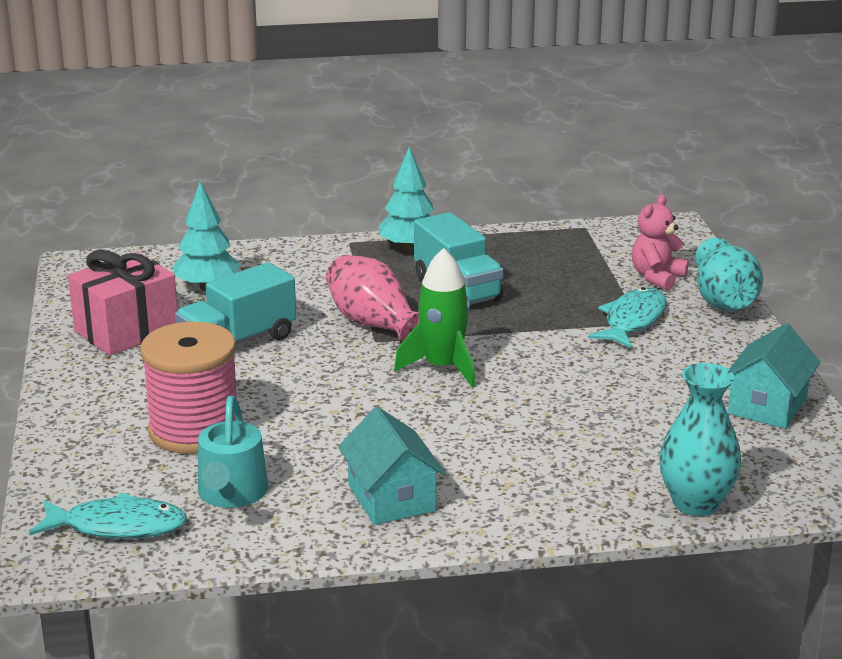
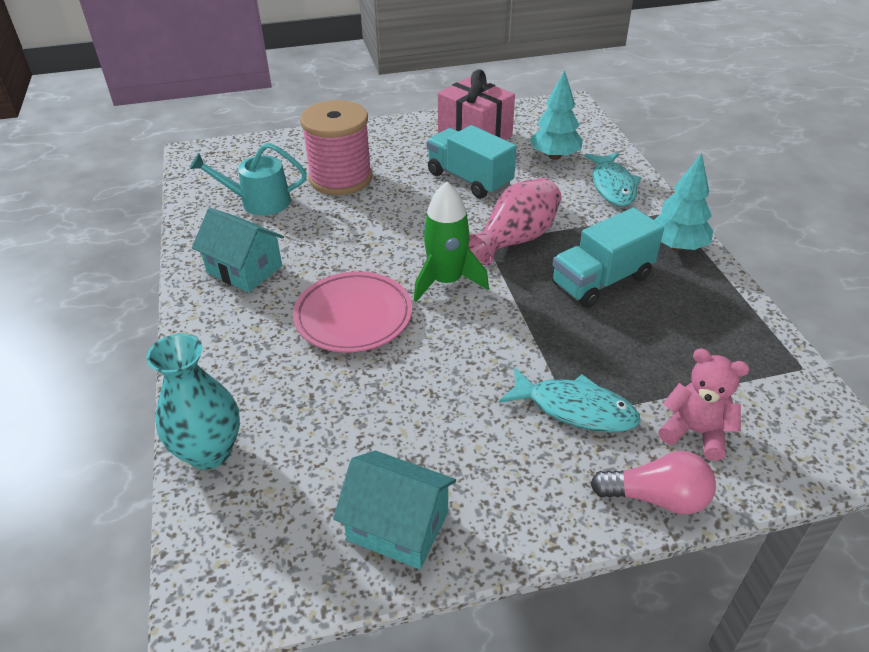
camera: 85 degrees right, 15 degrees up
(117, 526) = (228, 167): turquoise fish -> turquoise fish (612, 186)
(391, 498) = (244, 269): turquoise house -> turquoise house turned 60 degrees clockwise
(495, 423) = (353, 316): none -> pink plate
(724, 301) = (656, 498): turquoise vase -> pink light bulb

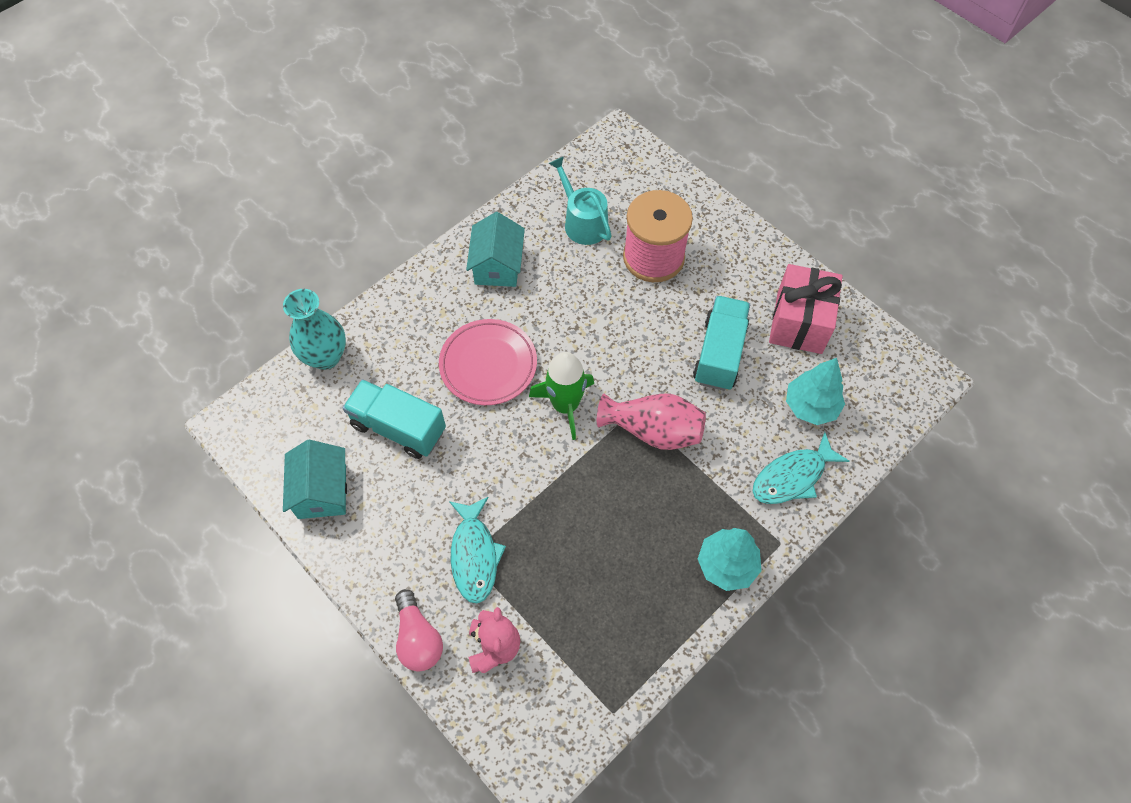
camera: 60 degrees right, 20 degrees up
(601, 281) = (636, 520): turquoise truck -> turquoise truck (398, 428)

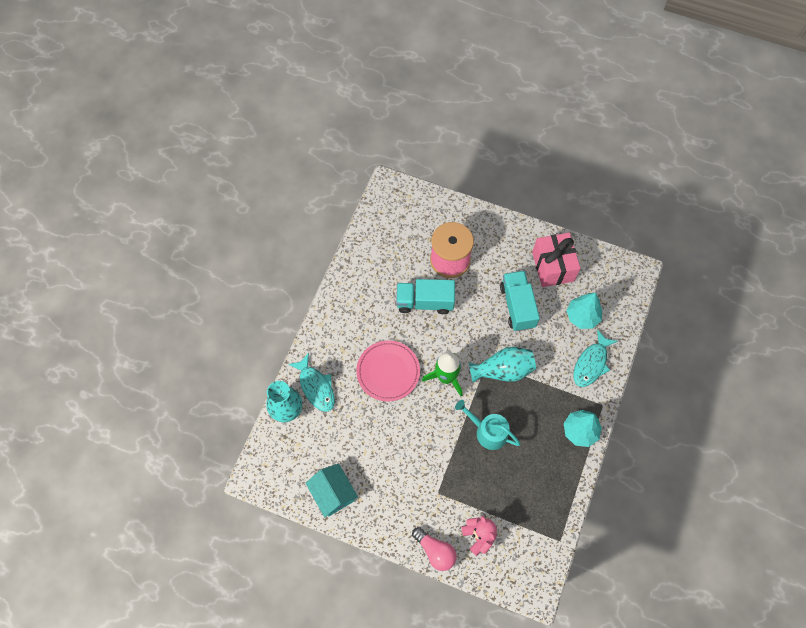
camera: 25 degrees left, 5 degrees up
(398, 428) = (356, 435): turquoise truck -> turquoise truck (425, 302)
(474, 555) = (441, 490): turquoise fish -> turquoise fish (316, 386)
(497, 266) = (359, 305): turquoise house -> none
(583, 222) = (396, 254): turquoise watering can -> turquoise watering can (488, 431)
(653, 430) = (503, 370): pink vase -> turquoise vase

